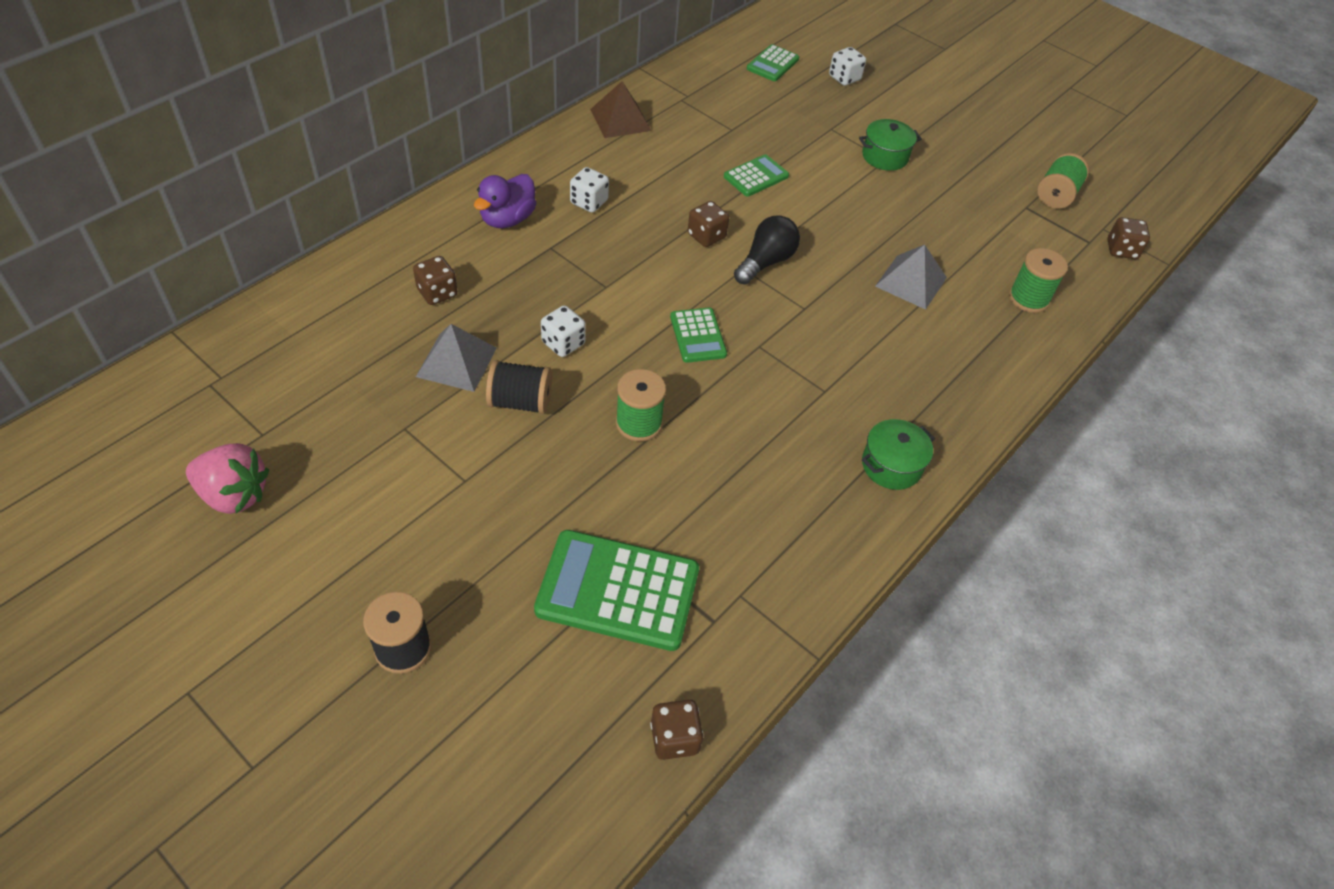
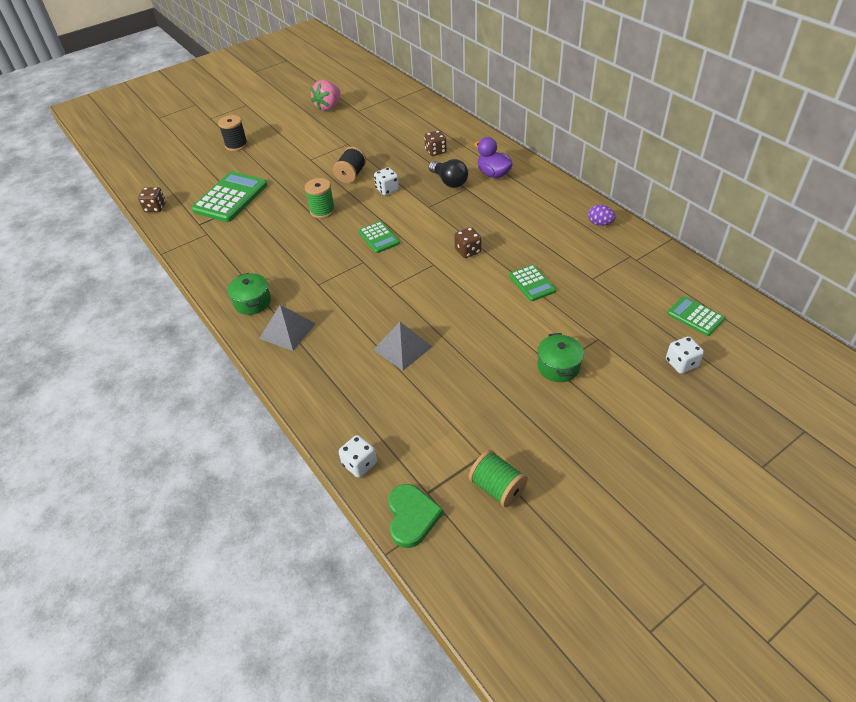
camera: 110 degrees right, 5 degrees down
(456, 362) = (384, 157): grey pyramid -> grey pyramid (287, 331)
(589, 202) = (507, 204): white dice -> white dice (359, 464)
(620, 120) = (600, 223): brown pyramid -> purple egg
(698, 336) = (379, 238): green calculator -> green calculator turned 120 degrees counterclockwise
(765, 262) = (437, 275): black light bulb -> black light bulb (449, 182)
(1028, 298) = (368, 418): green spool -> none
(1121, 250) = (412, 516): brown dice -> green heart

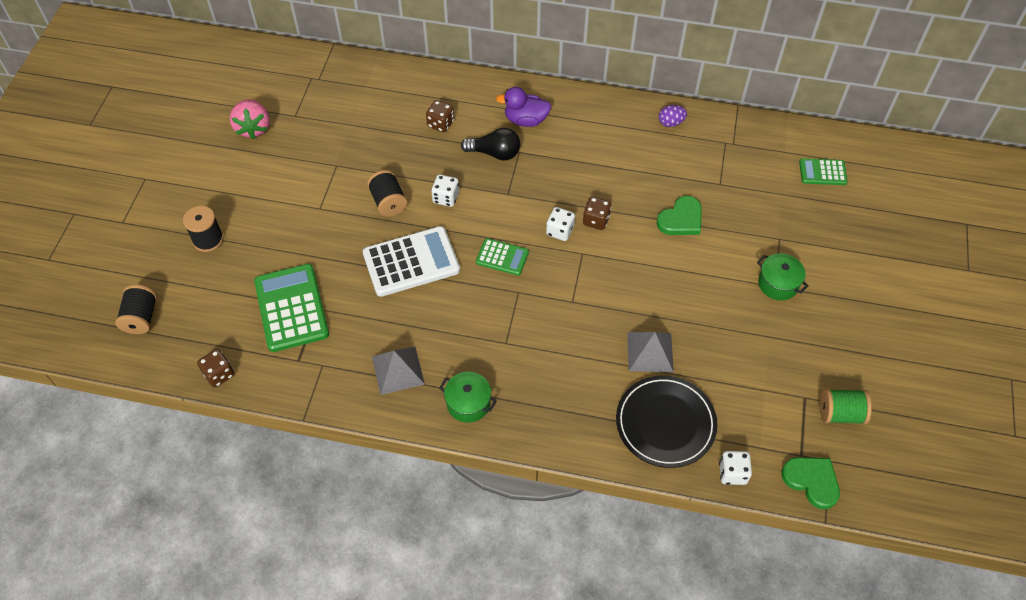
camera: 45 degrees left, 10 degrees up
(159, 163) = (141, 317): none -> black spool
(287, 331) = (536, 407): grey pyramid -> grey pyramid (398, 370)
(322, 211) = (411, 262): green spool -> white calculator
(355, 397) = (665, 423): none -> black plate
(532, 283) = (681, 219): green calculator -> green heart
(681, 363) = (852, 221): white dice -> white dice (560, 231)

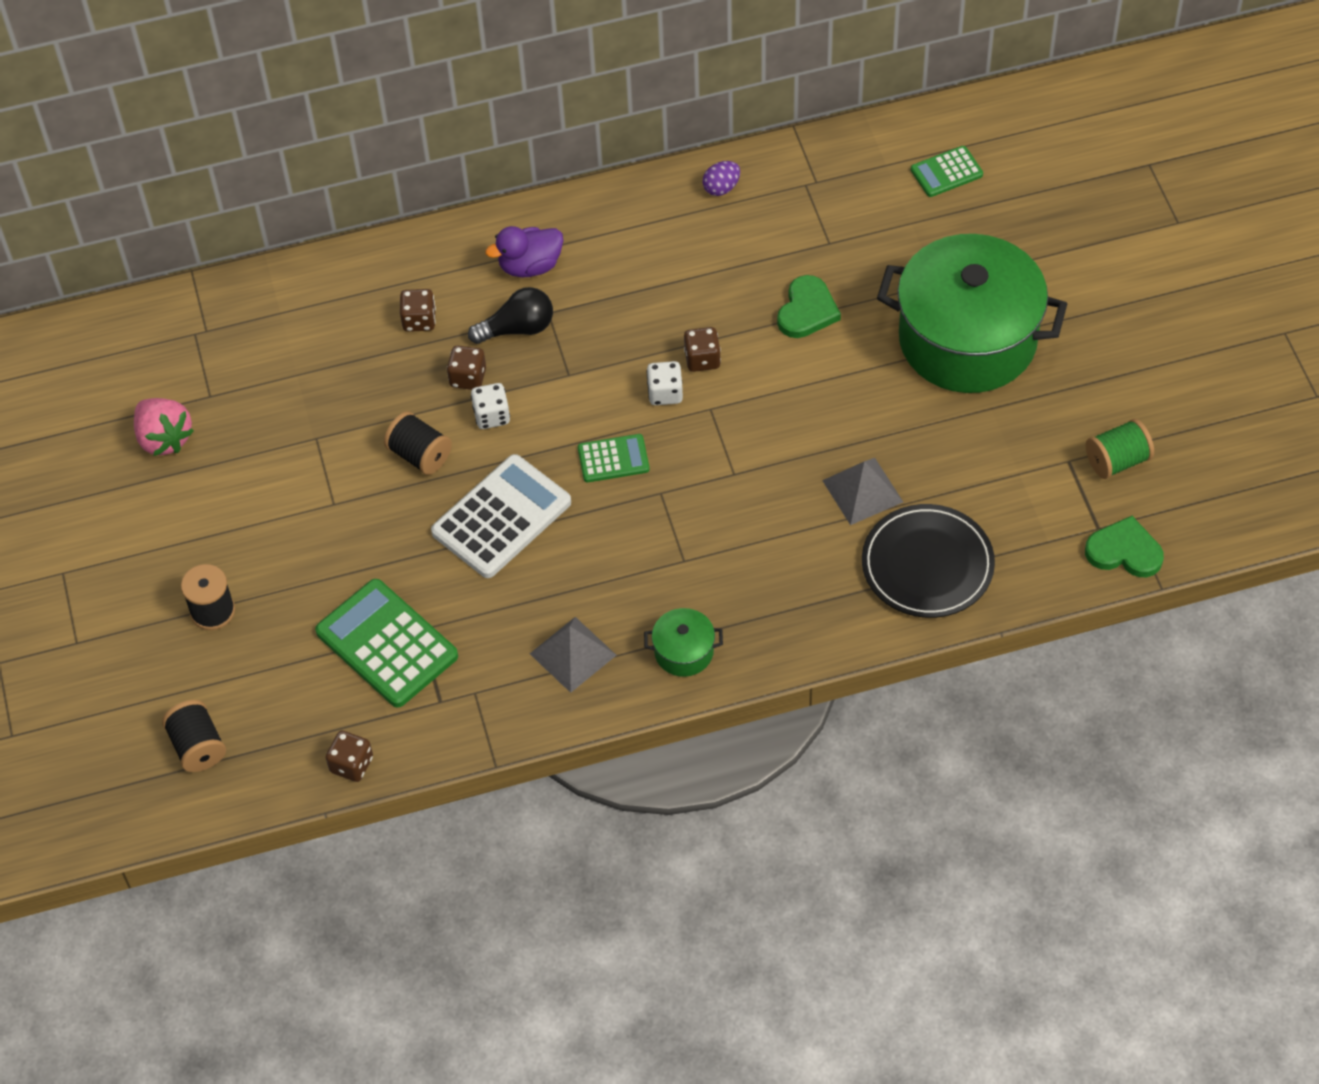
camera: 25 degrees left, 0 degrees up
(447, 169) = (468, 378): none -> brown dice
(732, 473) = (1033, 584): white dice -> none
(778, 284) = (967, 339): green pot -> green pot, size x2.49

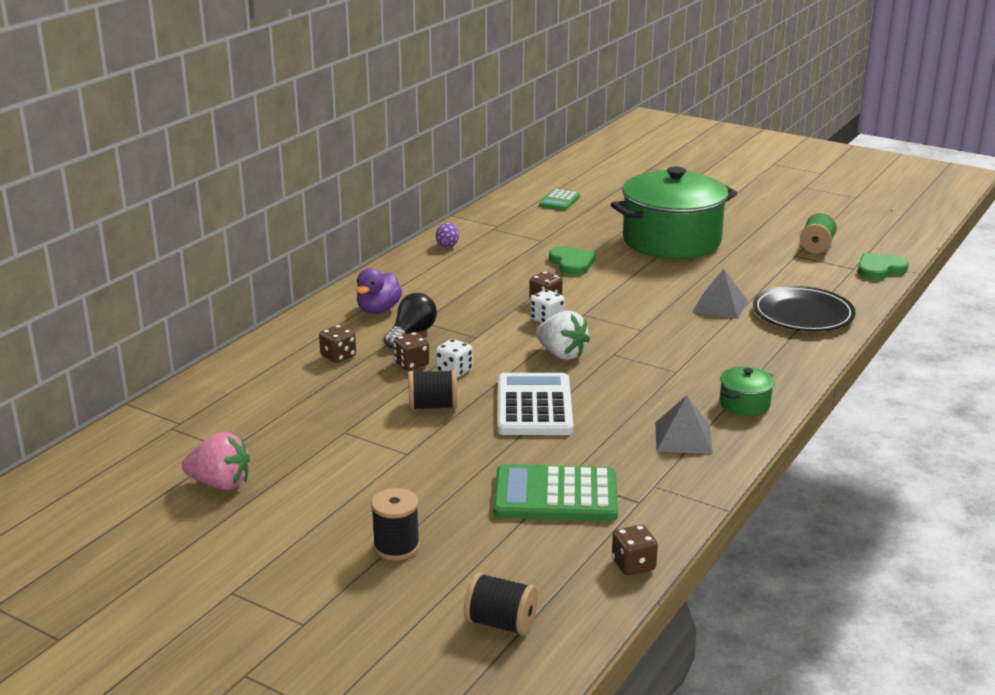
camera: 45 degrees left, 30 degrees down
(613, 459) = (561, 354): green calculator -> white strawberry

